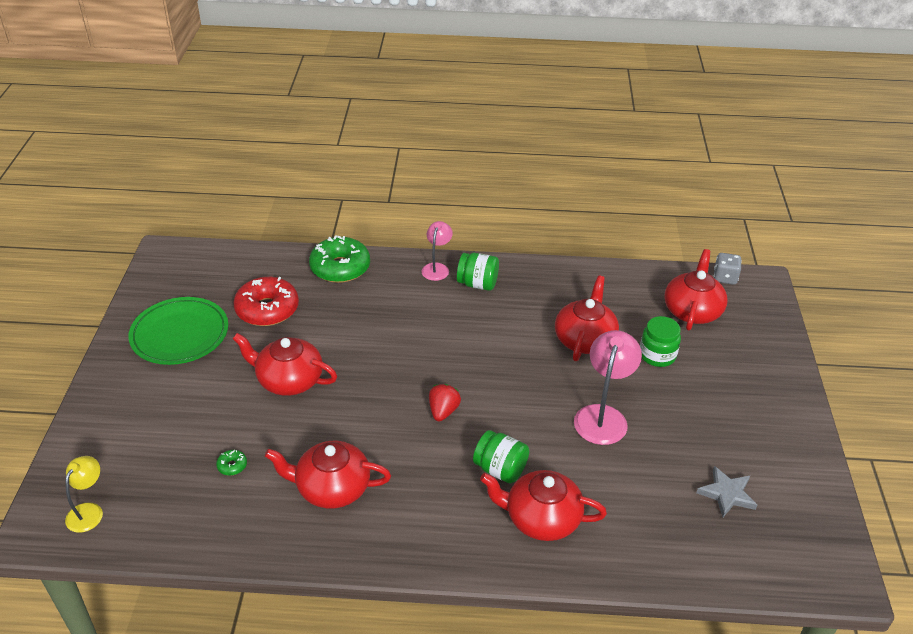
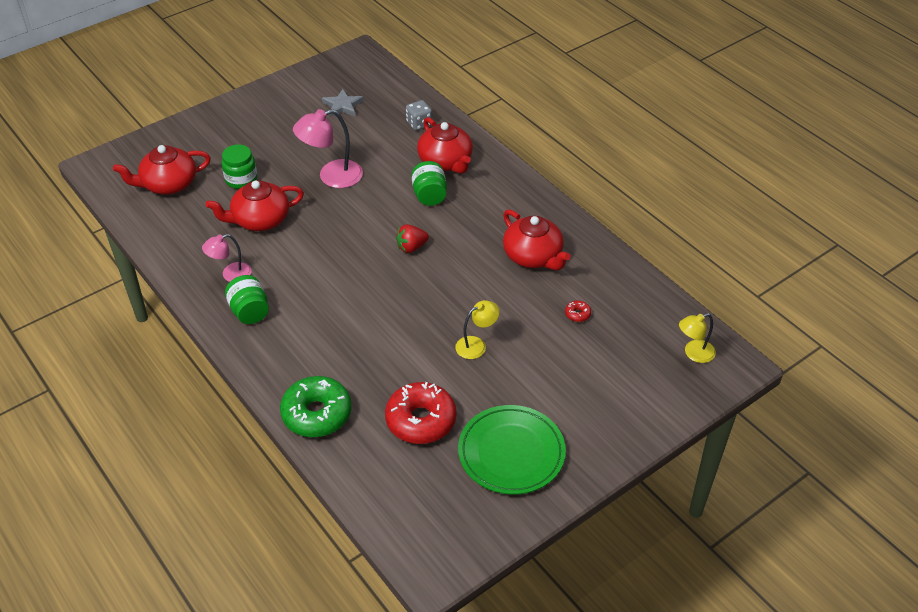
camera: 130 degrees left, 5 degrees up
(232, 466) = (577, 314): green donut -> red donut
(289, 380) = (476, 345): red teapot -> yellow lamp
(437, 268) = (252, 349): pink lamp -> pink lamp (230, 274)
(725, 277) = (106, 185): grey dice -> grey dice (419, 124)

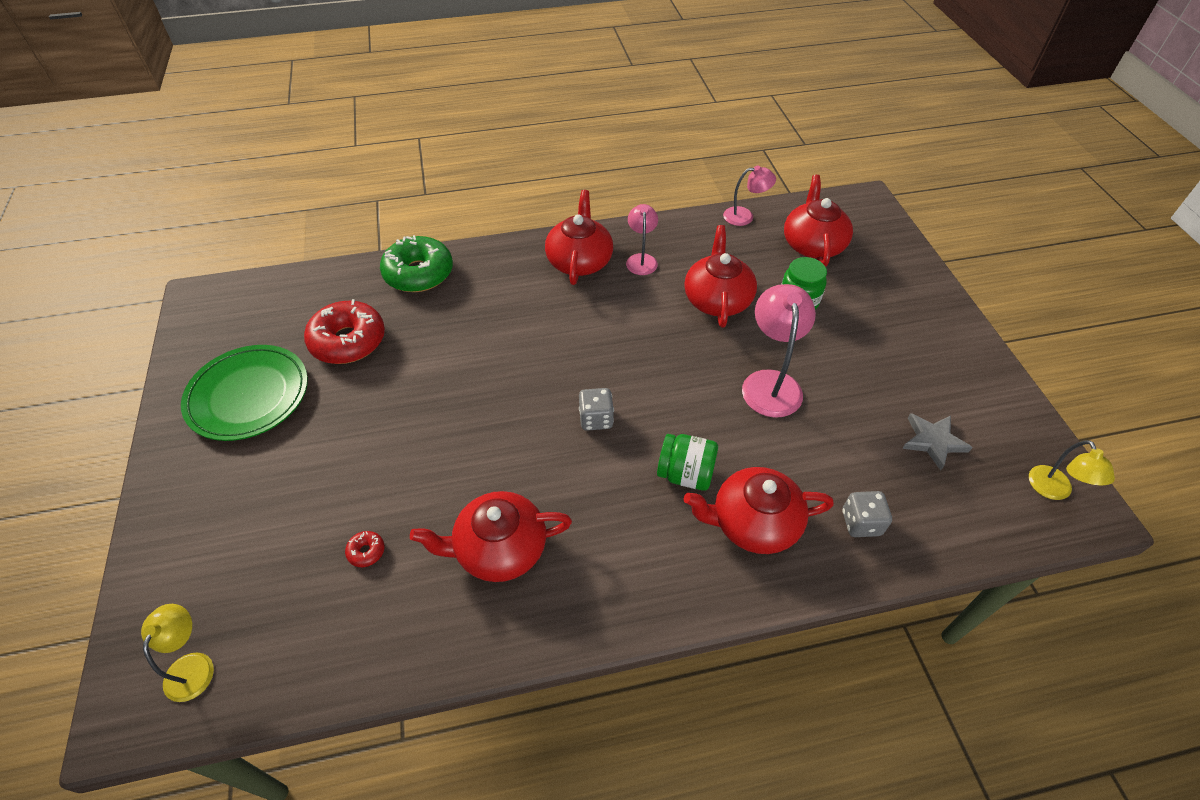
camera: 115 degrees right, 5 degrees up
(144, 229) = (745, 216): none -> pink lamp
(250, 311) = (579, 261): green jar -> red teapot
(411, 247) = (596, 419): red strawberry -> grey dice
(476, 345) = (402, 423): yellow lamp -> yellow lamp (1053, 491)

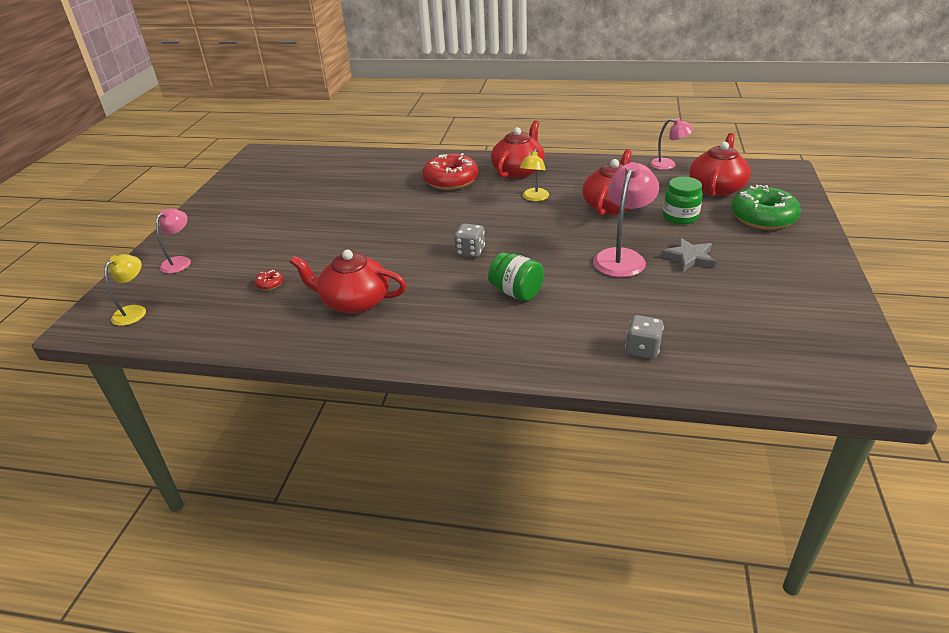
camera: 25 degrees right, 15 degrees down
(248, 396) = (254, 200): green plate -> none
(348, 341) = (332, 186): red donut -> red donut (450, 180)
(419, 273) = (401, 161): green donut -> green donut (763, 218)
(641, 259) = (566, 176): pink lamp -> pink lamp (180, 261)
(753, 522) = (550, 329): red teapot -> none
(933, 441) = (745, 316): grey star -> grey star (689, 257)
(1053, 491) = (846, 370): yellow lamp -> yellow lamp (534, 198)

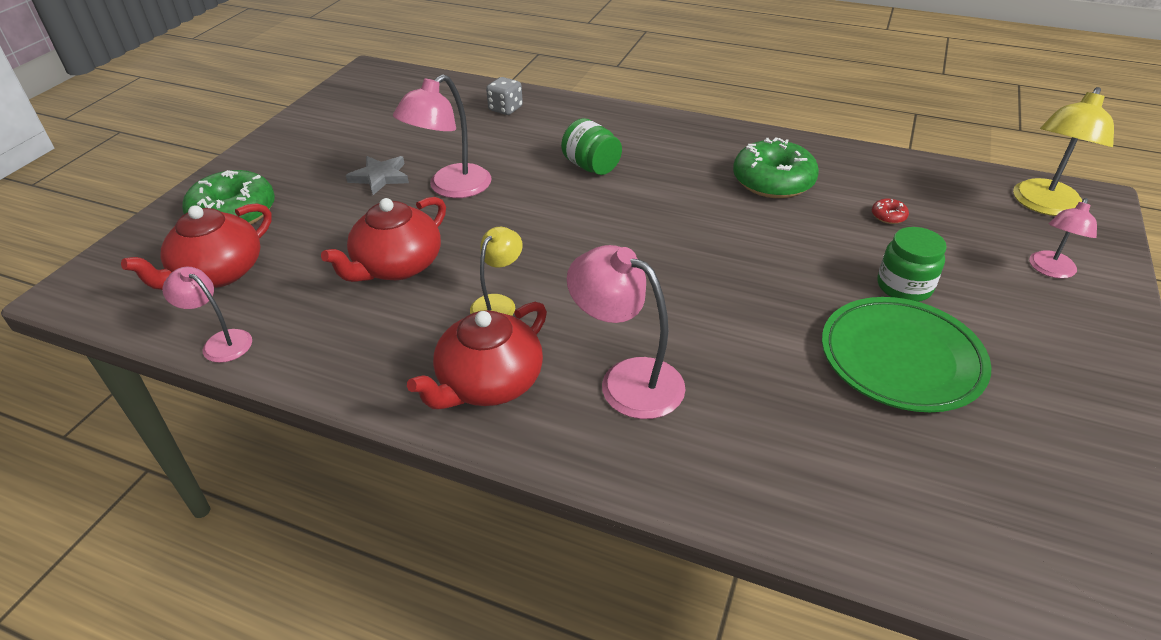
camera: 170 degrees left, 5 degrees up
(134, 311) = (1043, 205): yellow lamp -> yellow lamp, size x1.64
(307, 206) = (901, 358): none -> green plate
(354, 301) = (773, 181): red teapot -> green donut
(450, 180) = (627, 380): red donut -> pink lamp
(470, 251) = (628, 223): grey dice -> none
(680, 217) = (327, 231): green jar -> green jar (904, 287)

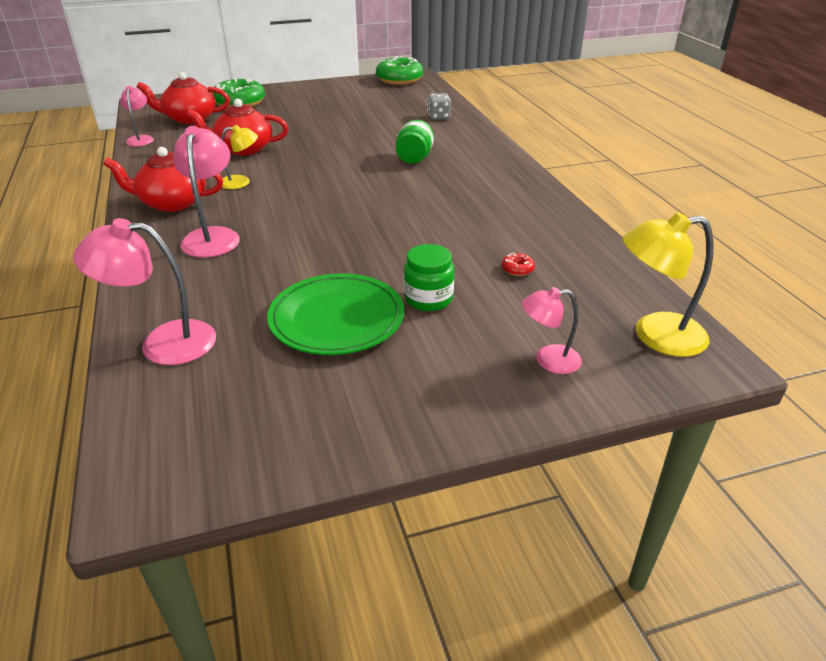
camera: 50 degrees right, 5 degrees down
(380, 177) = (316, 117): grey star -> none
(451, 188) = (332, 134): pink lamp -> pink lamp (163, 343)
(773, 181) = (493, 215): green donut -> green donut (399, 79)

